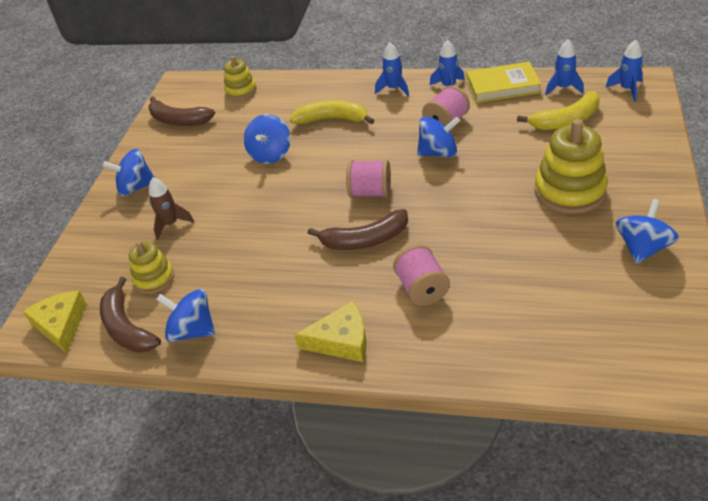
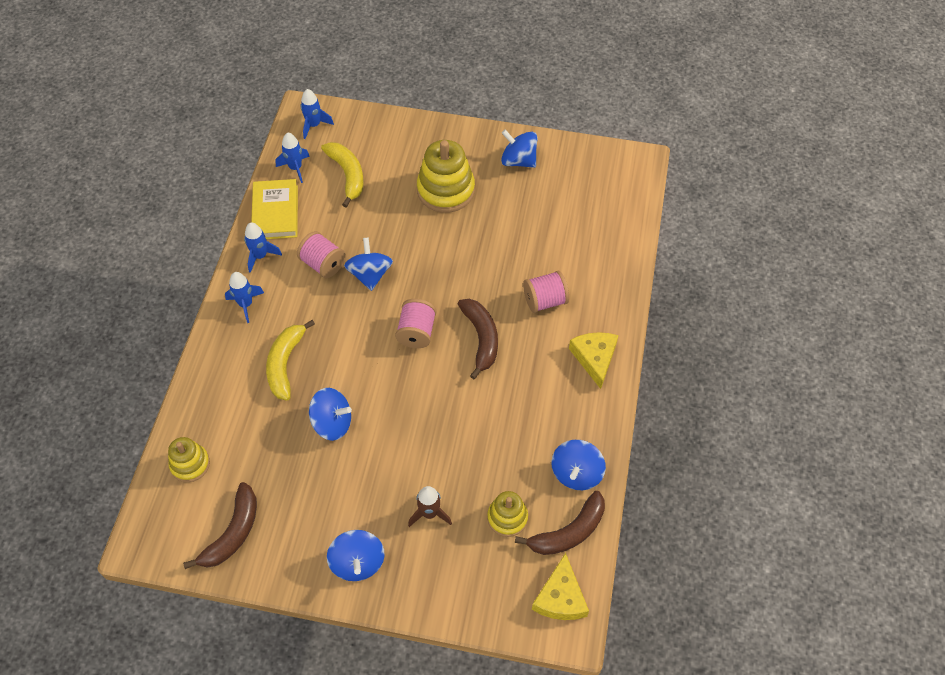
camera: 95 degrees left, 15 degrees up
(61, 325) = (560, 597): yellow cheese -> yellow cheese turned 60 degrees counterclockwise

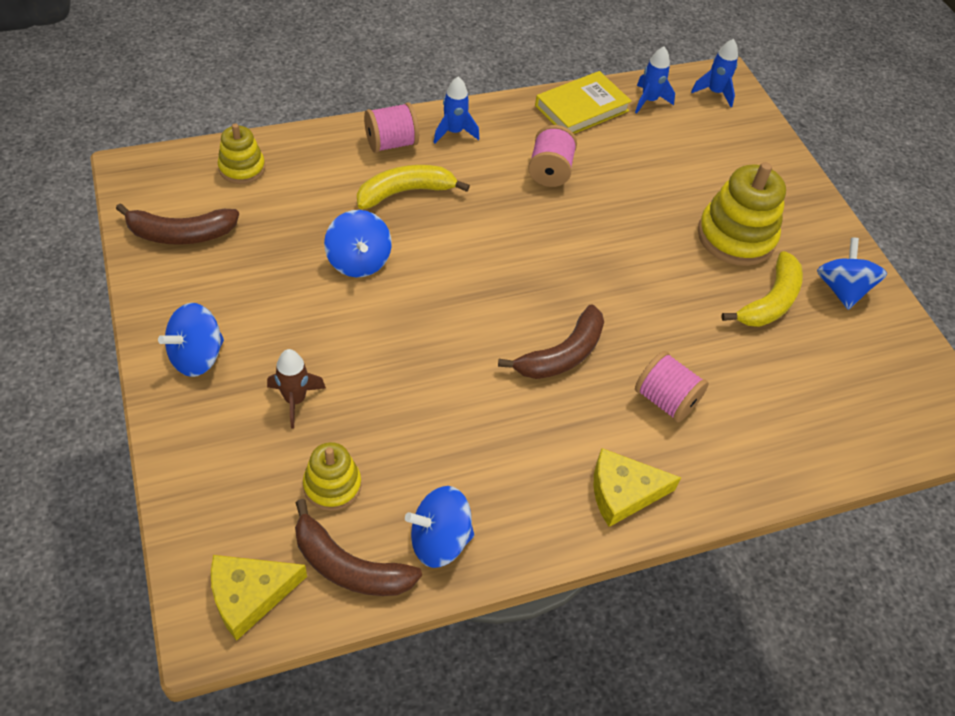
camera: 55 degrees right, 5 degrees down
(260, 256) = (520, 119): blue rocket -> none
(347, 175) = (678, 144): yellow banana -> yellow banana (770, 301)
(370, 274) = (568, 216): blue spinning top -> none
(416, 332) = (525, 288): pink spool -> pink spool (391, 143)
(594, 358) = (623, 492): yellow cheese -> yellow cheese turned 150 degrees counterclockwise

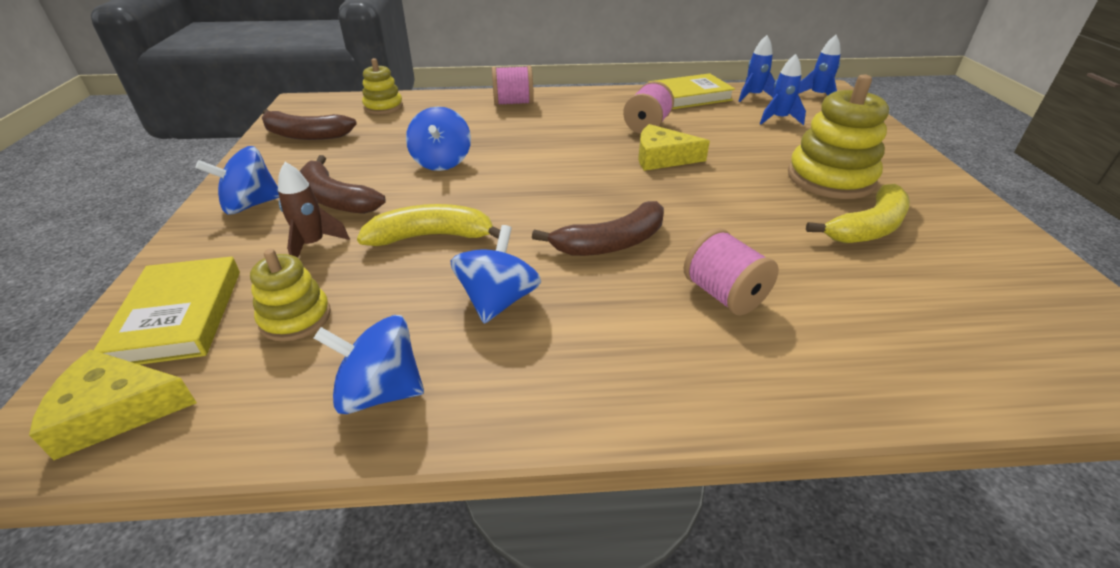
camera: 20 degrees right, 15 degrees down
(230, 501) = (179, 316): none -> yellow book
(349, 566) = (253, 401): brown banana -> brown banana (336, 199)
(405, 192) = (509, 128): yellow banana -> yellow banana (431, 236)
(454, 132) = (570, 101): blue rocket -> blue rocket (778, 119)
(623, 492) = (643, 379): yellow cheese -> yellow cheese (662, 158)
(841, 289) = (959, 227): blue spinning top -> blue spinning top (498, 301)

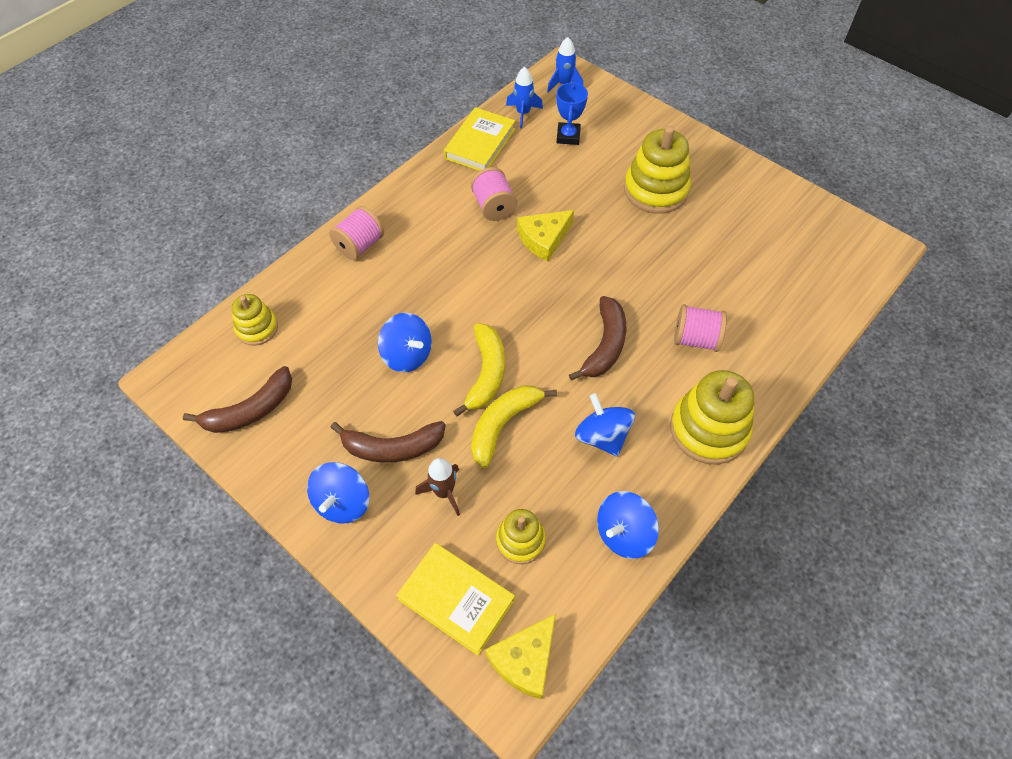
camera: 45 degrees left, 20 degrees up
(623, 377) = (708, 429): none -> yellow stacking toy
(778, 119) = (568, 136): blue rocket -> blue trophy
(868, 227) = (710, 227): yellow banana -> yellow banana (486, 373)

